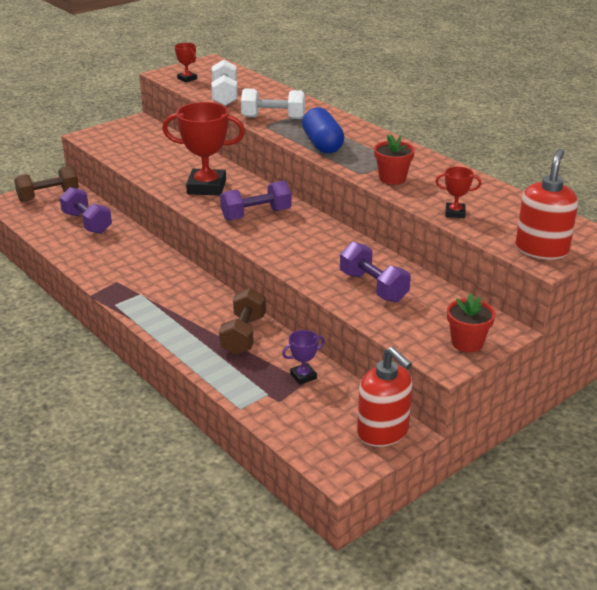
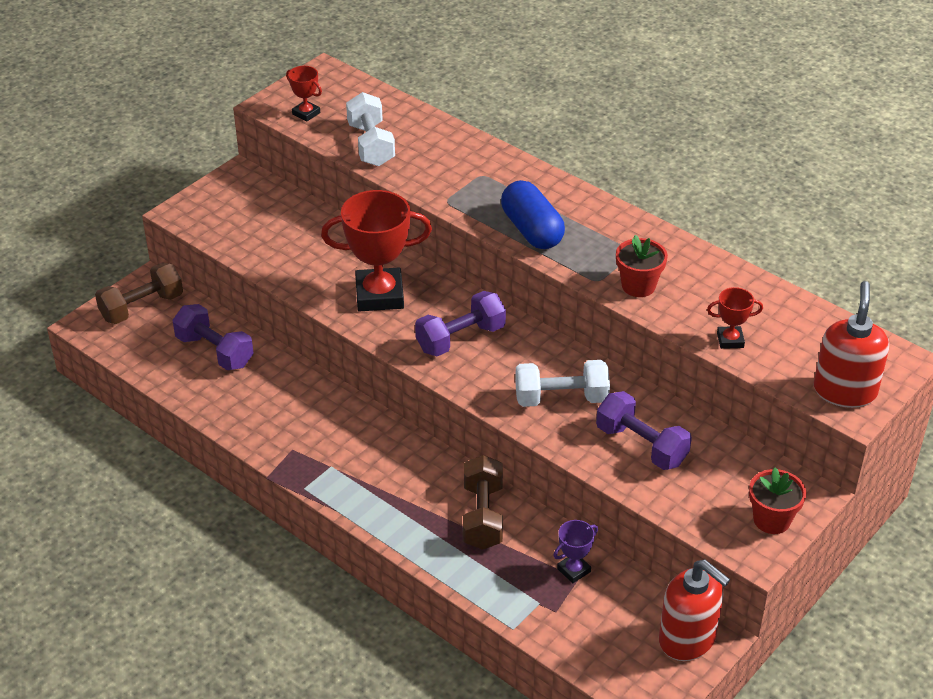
camera: 10 degrees left, 10 degrees up
(273, 118) = (451, 184): white dumbbell -> white dumbbell (561, 398)

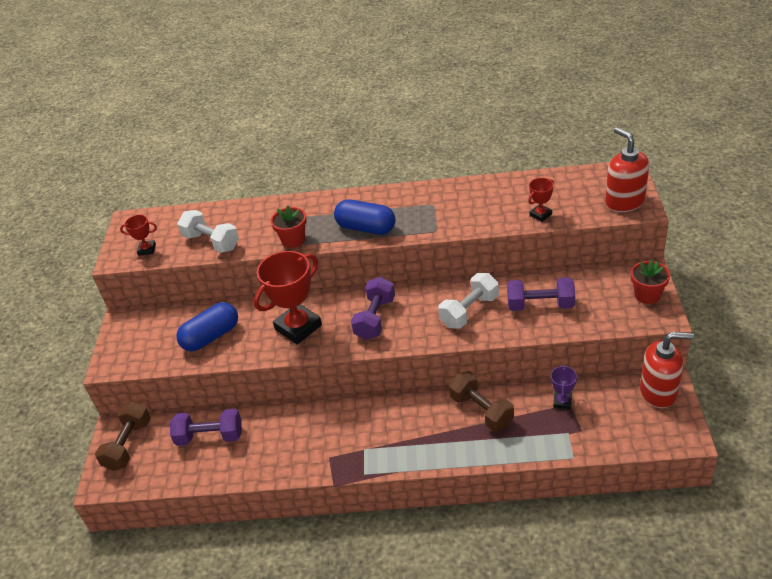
camera: 35 degrees left, 0 degrees up
(293, 248) = (211, 336): none -> blue capsule
(638, 286) = (460, 219): red flower pot -> red flower pot (293, 240)

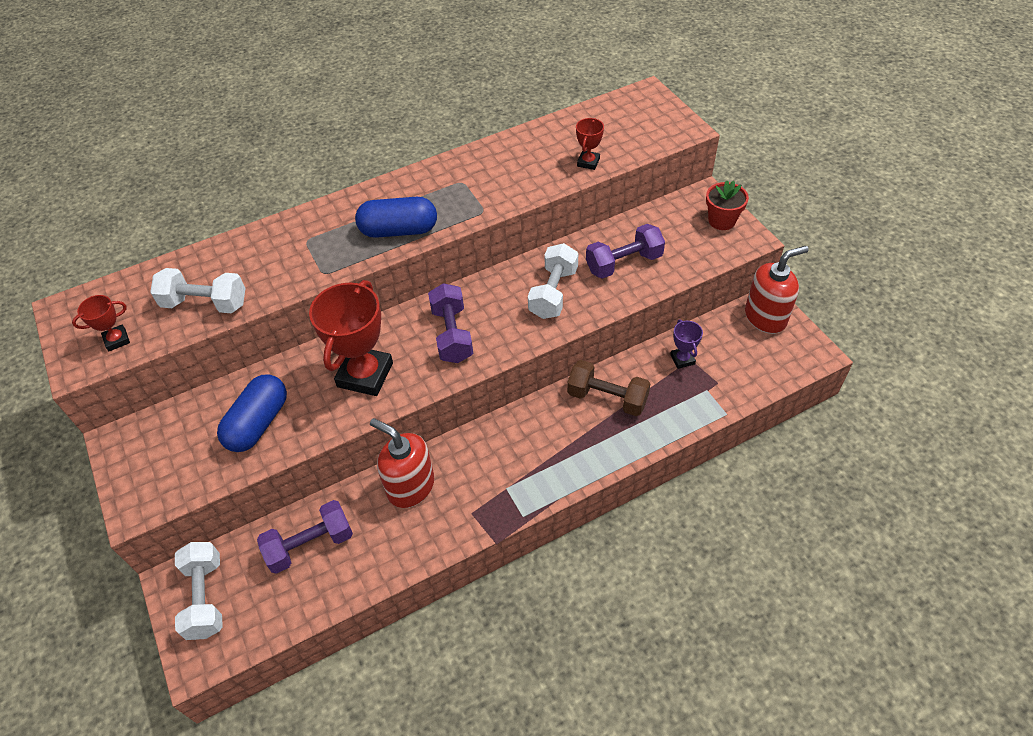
camera: 30 degrees left, 10 degrees up
(128, 445) = (205, 598): brown dumbbell -> white dumbbell
(293, 240) = (315, 270): red flower pot -> none
(624, 202) = (665, 126): red soap dispenser -> red soap dispenser (410, 486)

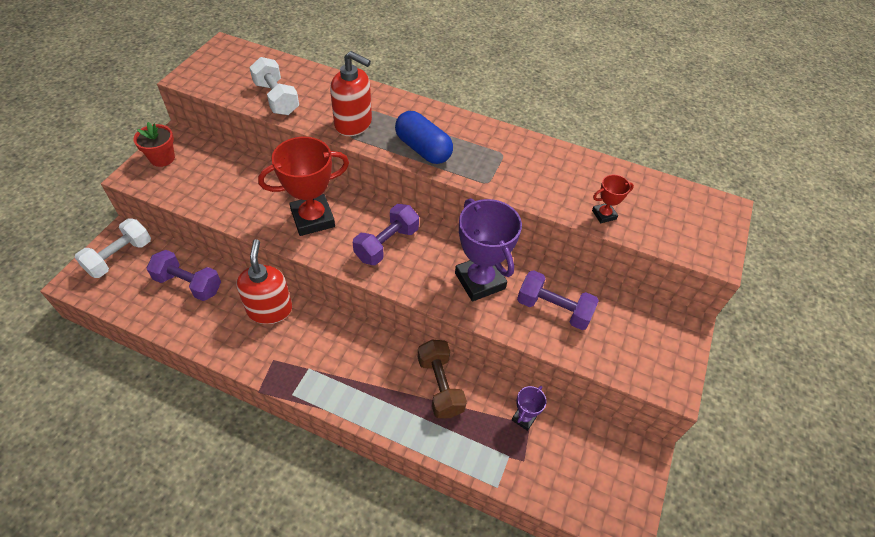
camera: 45 degrees right, 0 degrees up
(117, 340) = (218, 80): red trophy -> none
(258, 423) = (233, 190): blue capsule -> none
(553, 293) = (480, 281): white dumbbell -> purple trophy
(721, 220) = (672, 353): red flower pot -> red flower pot (162, 158)
(765, 317) = (628, 459): red soap dispenser -> red soap dispenser (353, 124)

